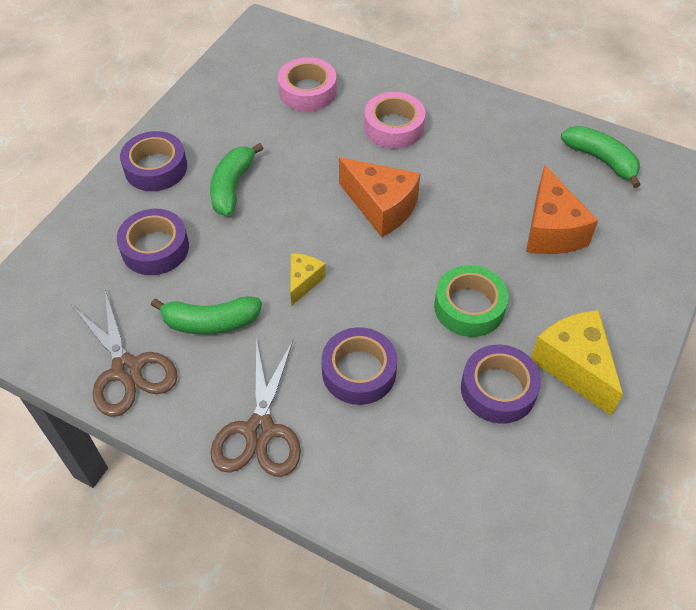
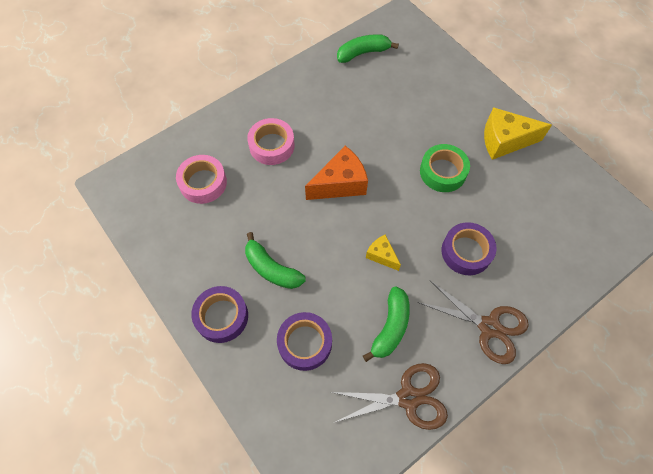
camera: 65 degrees left, 10 degrees up
(498, 389) = (506, 184): purple tape -> none
(551, 230) = (404, 104): orange cheese -> none

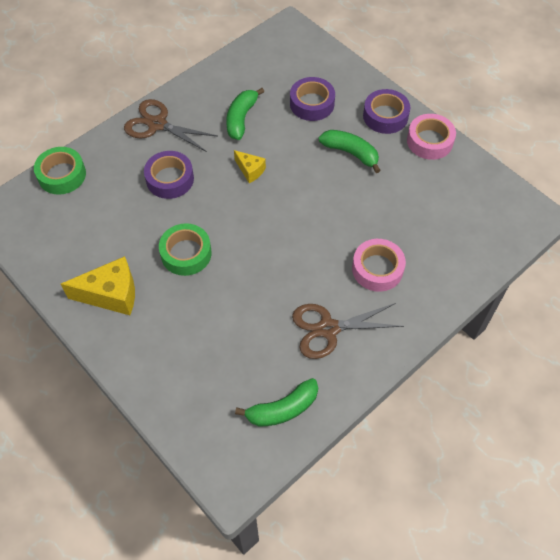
camera: 175 degrees right, 5 degrees down
(203, 183) = (439, 223): pink tape -> pink tape (429, 141)
(340, 184) = (296, 233): orange cheese -> none
(408, 398) = (227, 77): brown scissors -> brown scissors (328, 328)
(582, 266) = (62, 175): none -> green tape

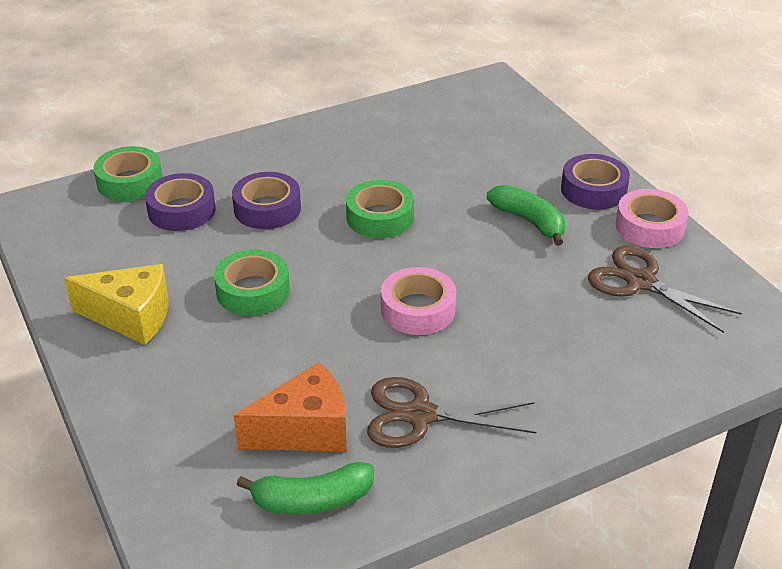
camera: 15 degrees right, 20 degrees down
(157, 124) = (276, 151): brown scissors -> brown scissors (640, 282)
(241, 118) = (390, 162): green banana -> none
(250, 170) = (380, 217): yellow cheese -> green tape
(260, 358) = (305, 430): none -> orange cheese
(312, 104) = (493, 161): purple tape -> purple tape (181, 210)
(377, 269) = (521, 358): pink tape -> pink tape (418, 309)

